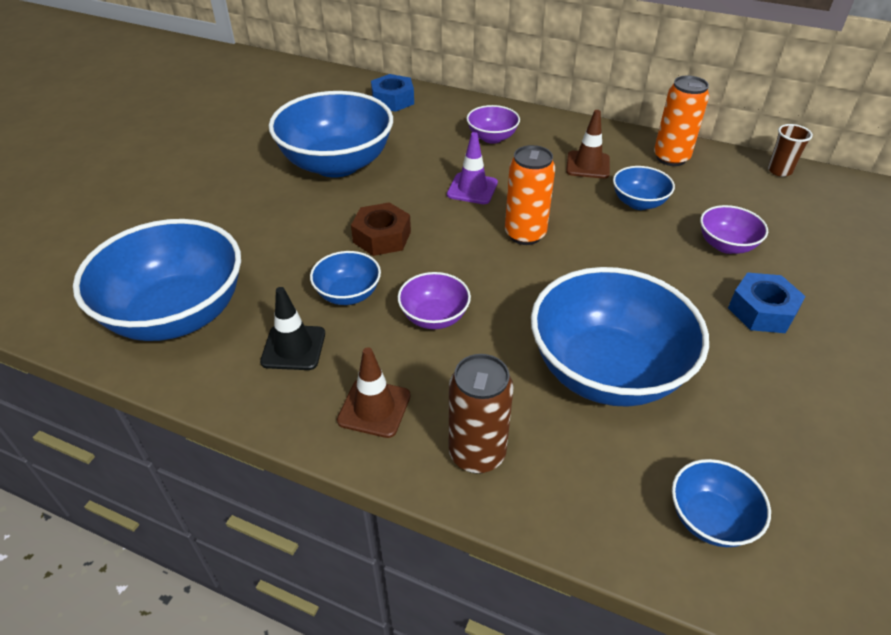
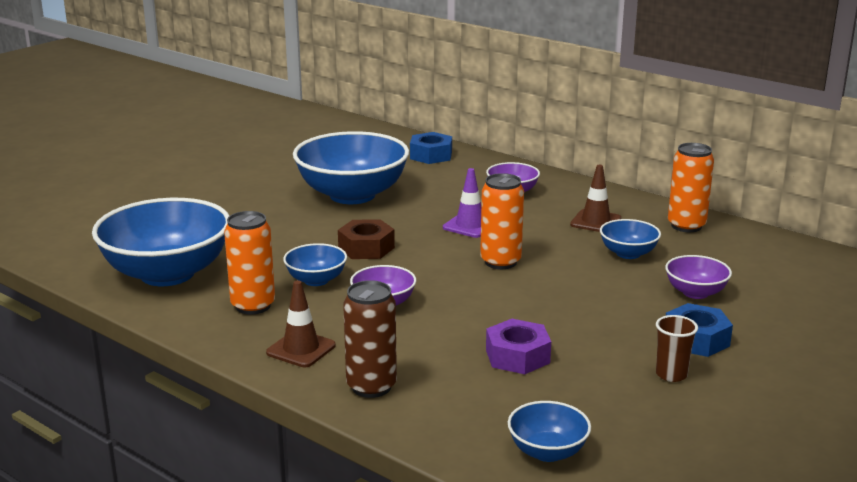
camera: 15 degrees right, 20 degrees down
(293, 347) = (253, 306): black traffic cone -> orange can
(606, 371) = (517, 356): blue bowl -> purple nut
(779, 171) = (796, 247): brown cup -> brown cup (671, 374)

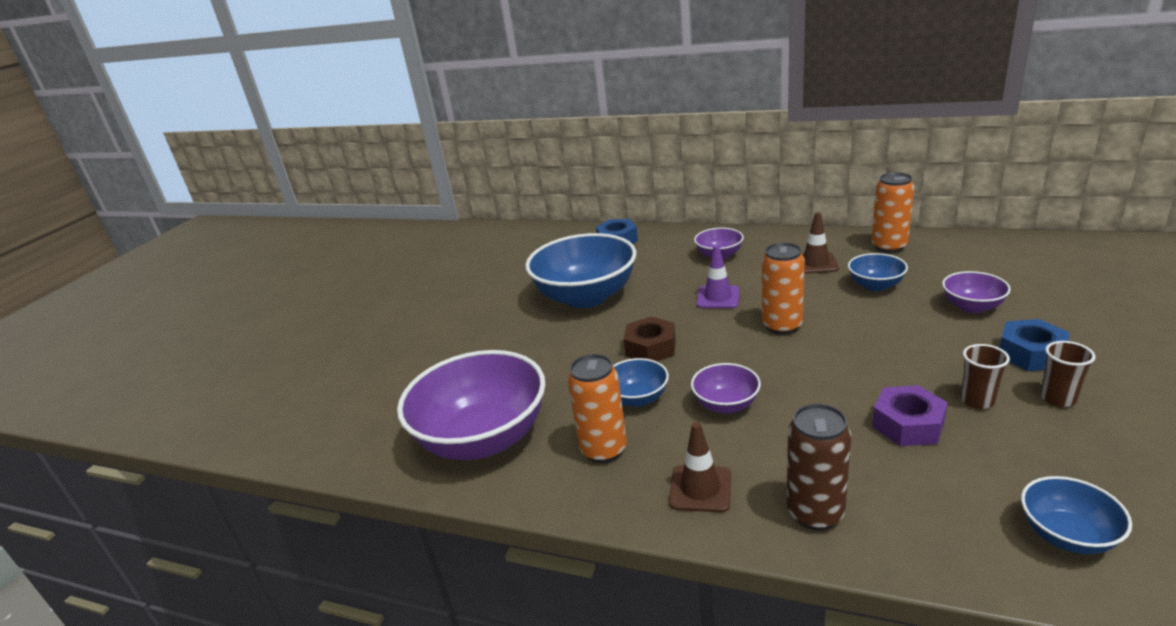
camera: 15 degrees left, 5 degrees up
(167, 274) = (483, 438): blue bowl -> purple bowl
(599, 357) = (977, 401): none -> brown cup

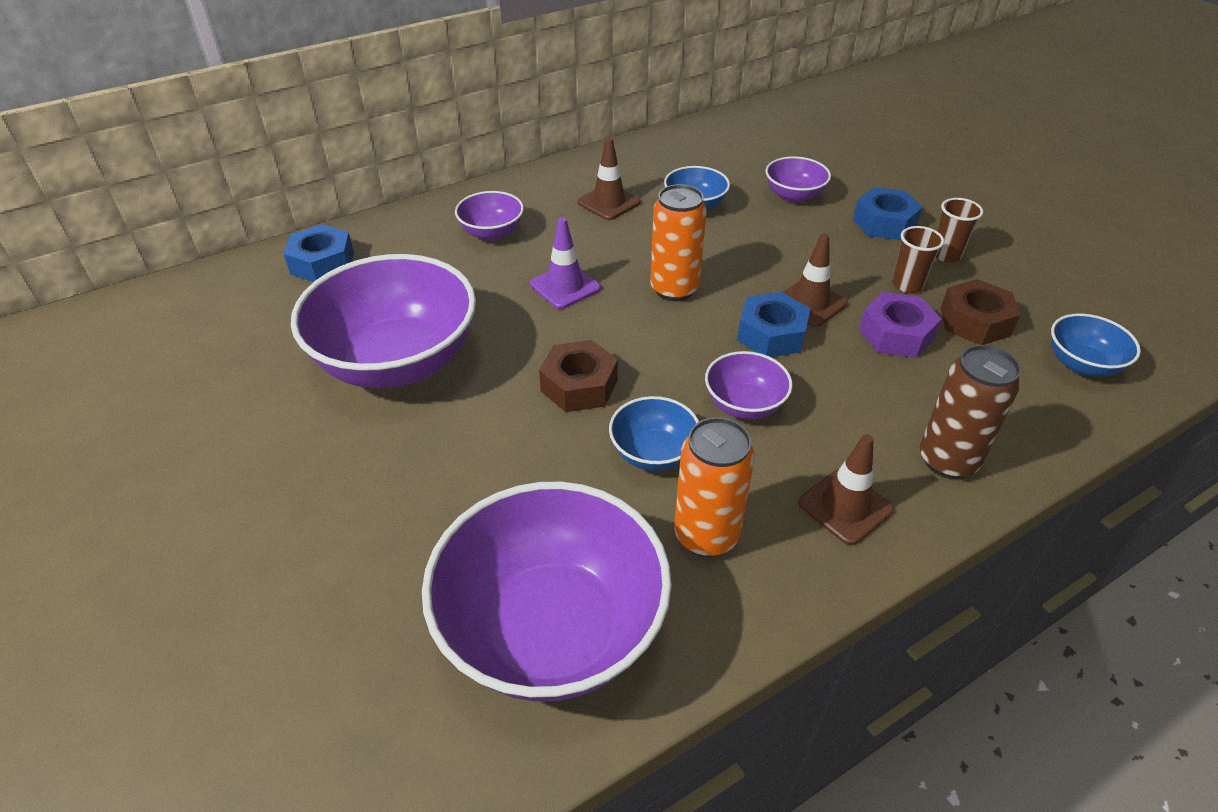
camera: 55 degrees left, 15 degrees up
(586, 297) = (397, 362): blue bowl -> purple bowl
(807, 378) = (771, 334): none -> blue nut
(868, 375) = (810, 303): none -> brown traffic cone
(889, 247) = (650, 157): orange can -> none
(1001, 452) = (975, 321): none -> brown nut

